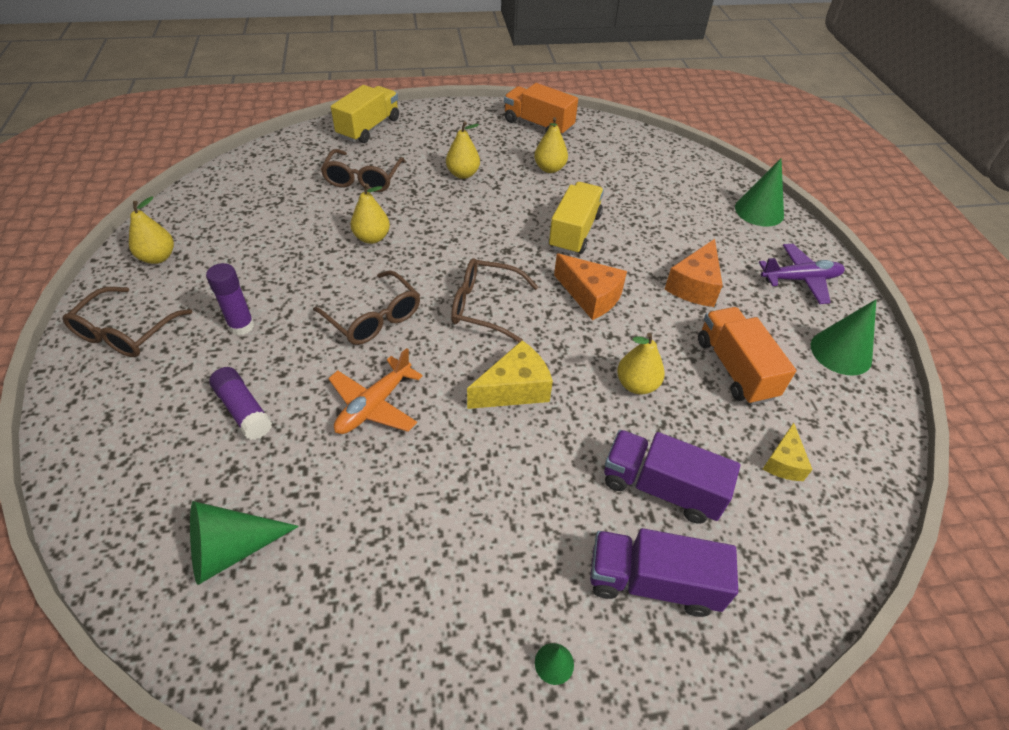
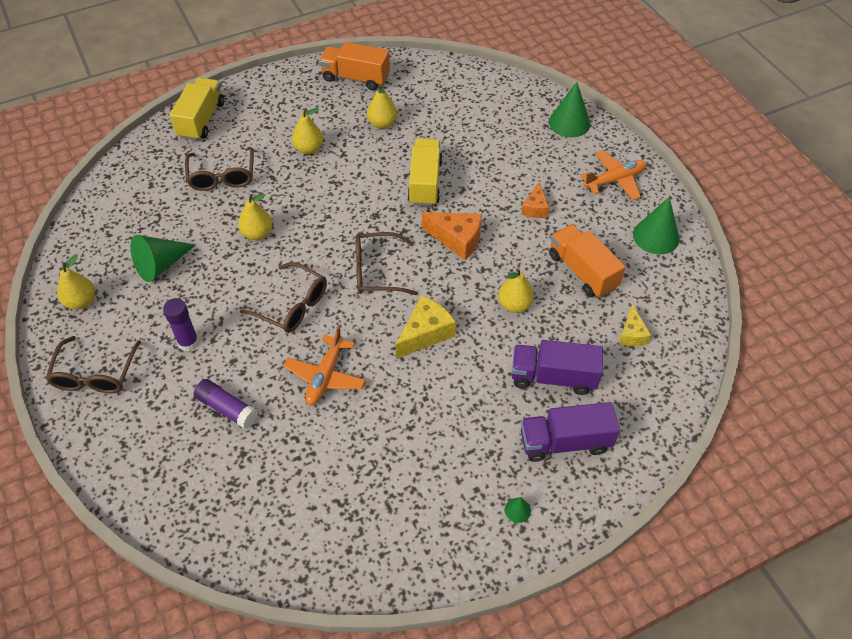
camera: 15 degrees left, 5 degrees up
(231, 549) = (272, 507): green cone -> green cone (160, 265)
(694, 286) = (535, 208): orange cheese -> orange cheese, size x0.63
(800, 279) = (614, 180): purple plane -> orange plane

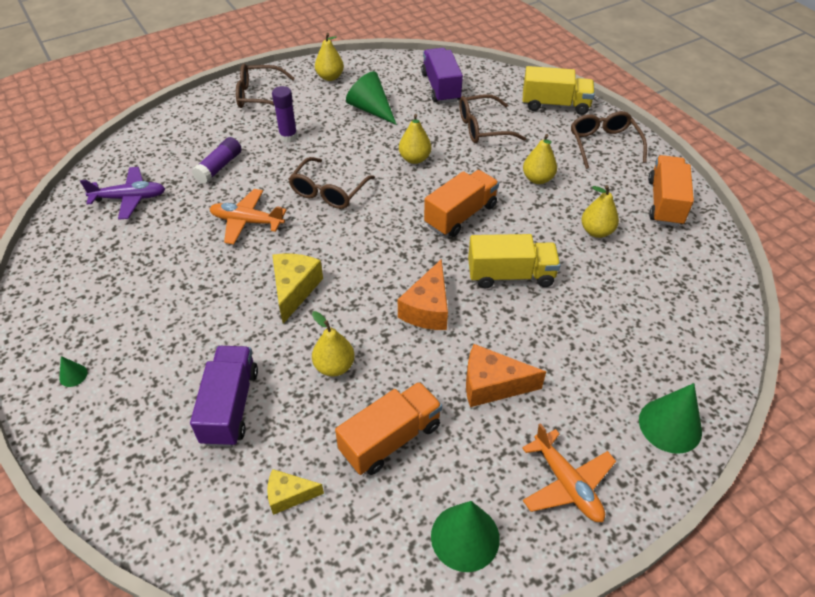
camera: 85 degrees right, 5 degrees down
(263, 498) = (129, 198): none -> purple plane
(347, 207) = (461, 215): none -> orange truck
(377, 271) = (375, 246): brown glasses -> brown glasses (604, 145)
(425, 333) = (294, 289): yellow cheese -> yellow cheese turned 120 degrees counterclockwise
(535, 208) = (492, 385): orange cheese -> orange cheese, size x1.59
(565, 442) = (144, 418): purple truck -> purple truck (441, 87)

